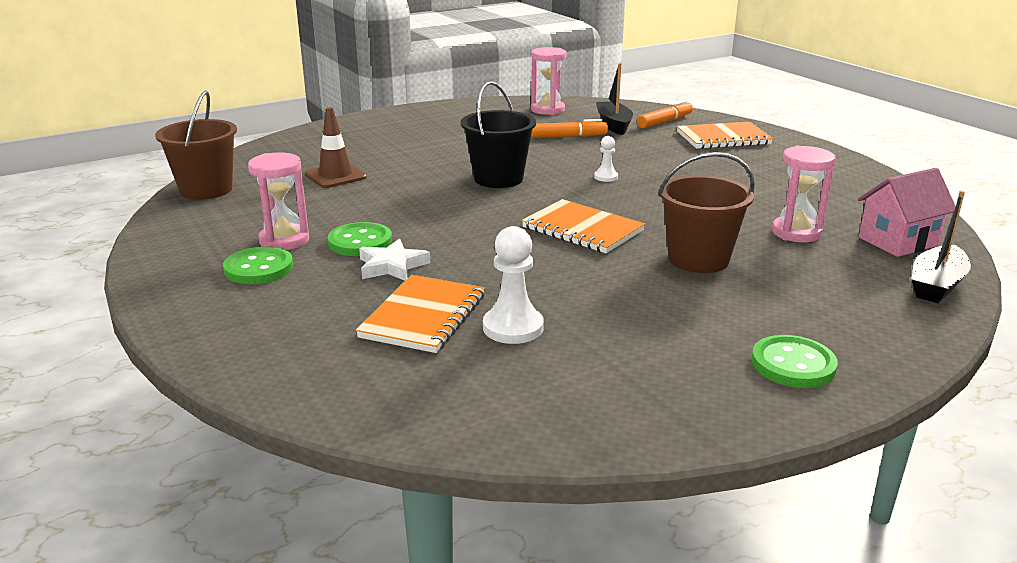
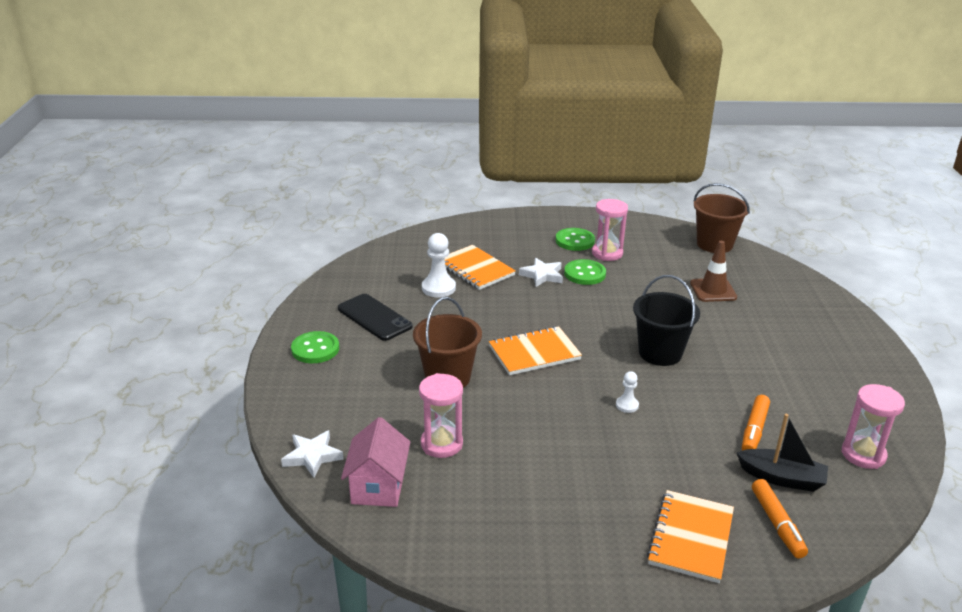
camera: 120 degrees right, 5 degrees up
(655, 349) = (374, 317): none -> black phone
(936, 285) = (312, 456): black boat -> white star

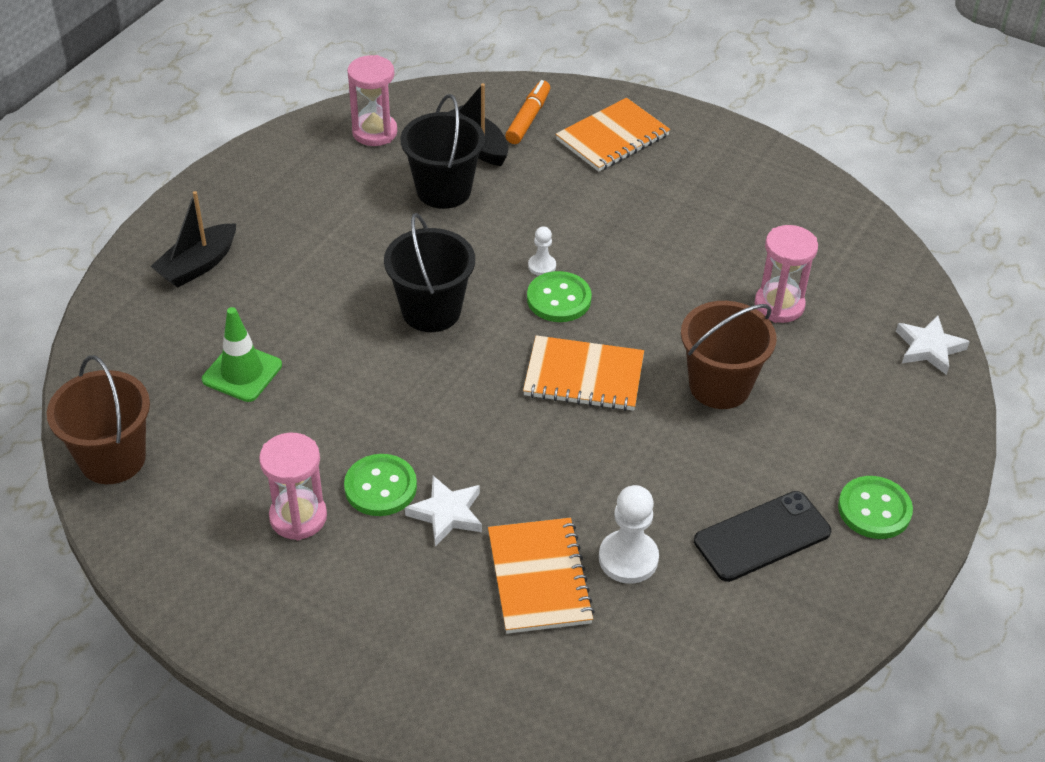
camera: 150 degrees left, 15 degrees up
(374, 317) = (762, 536): black phone -> black phone turned 75 degrees clockwise
(378, 487) = (870, 287): pink house -> none
(575, 241) = (316, 574): green button -> green button (559, 299)
(713, 290) = (242, 372): brown traffic cone -> green traffic cone
(754, 430) = (444, 190): orange marker -> black bucket
(817, 326) = (198, 265): none -> black boat

